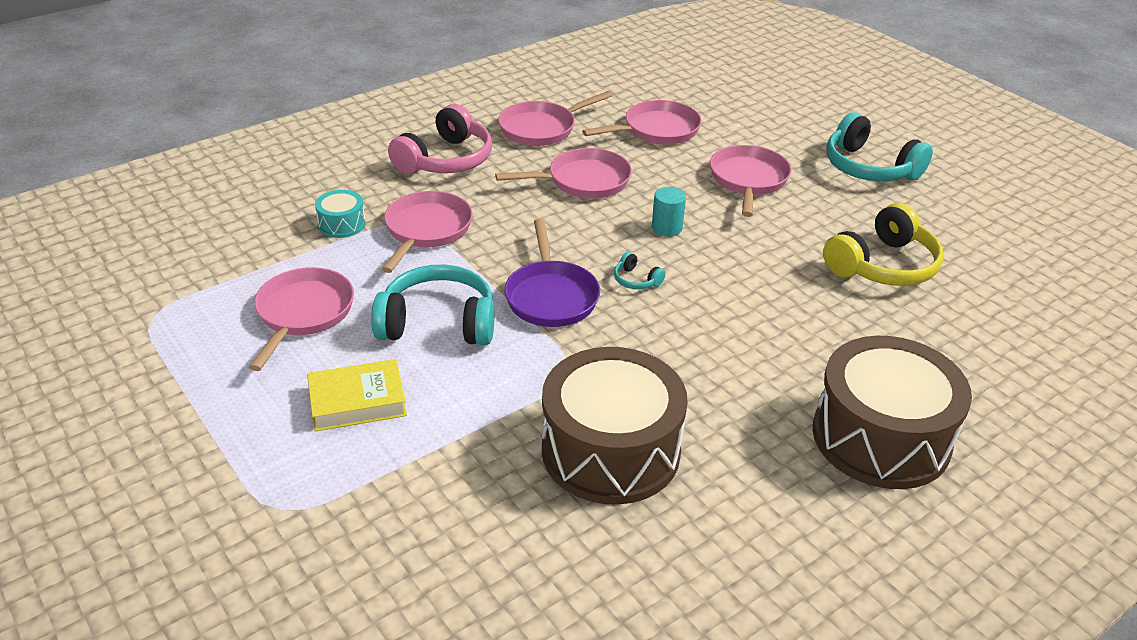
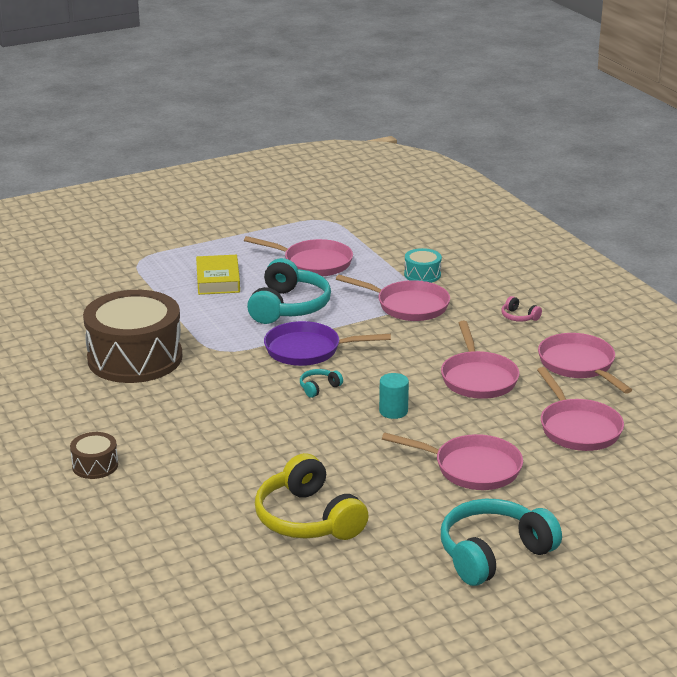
camera: 100 degrees right, 10 degrees down
(446, 160) = (519, 317): pink headphones -> pink headphones, size x0.43
(881, 437) = (95, 465): brown drum -> brown drum, size x0.43

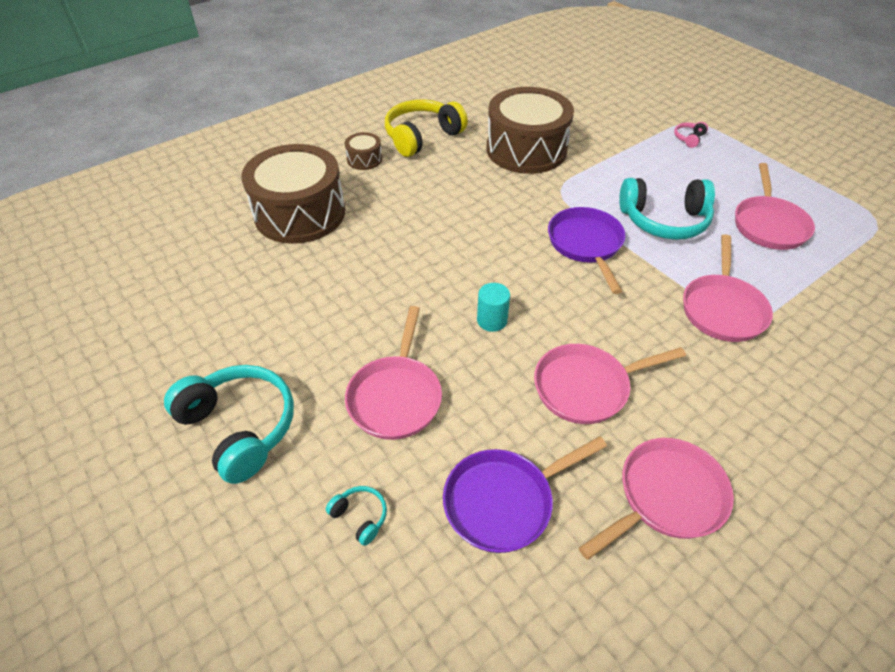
camera: 80 degrees right, 20 degrees up
(184, 516) = (300, 213): none -> brown drum
(218, 280) = (688, 170): yellow book -> none
(308, 519) = (298, 283): yellow headphones -> yellow headphones (422, 137)
(319, 388) = (518, 261): turquoise headphones -> turquoise headphones (360, 517)
(422, 275) = (807, 313): turquoise drum -> none
(519, 317) = (760, 419): pink headphones -> pink headphones (689, 138)
(578, 428) = (504, 501): pink pan -> purple pan

